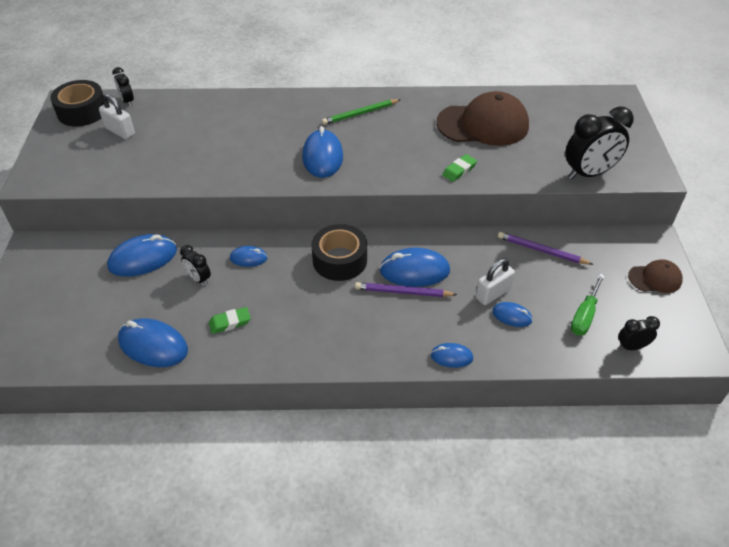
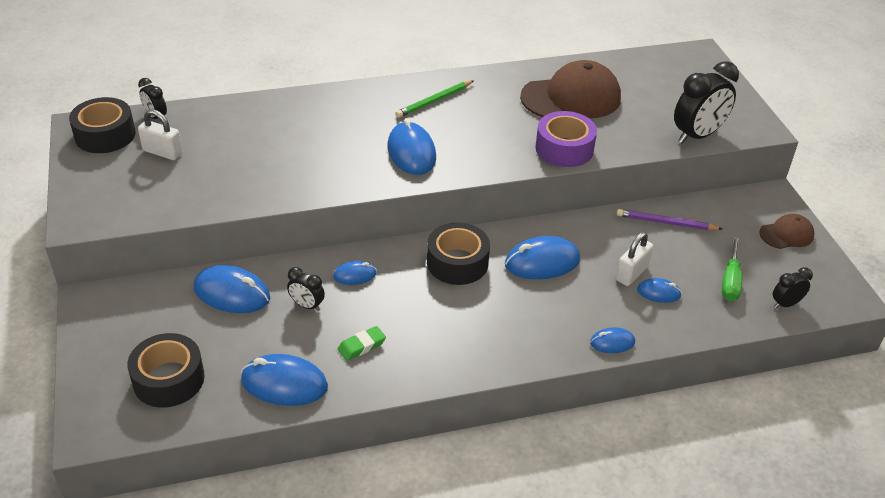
camera: 15 degrees left, 5 degrees down
(63, 325) = (168, 379): none -> black tape
(143, 259) = (232, 293): blue mouse -> blue mouse turned 60 degrees clockwise
(403, 292) = (538, 285): purple pencil -> none
(459, 170) = (564, 148): green eraser -> purple tape

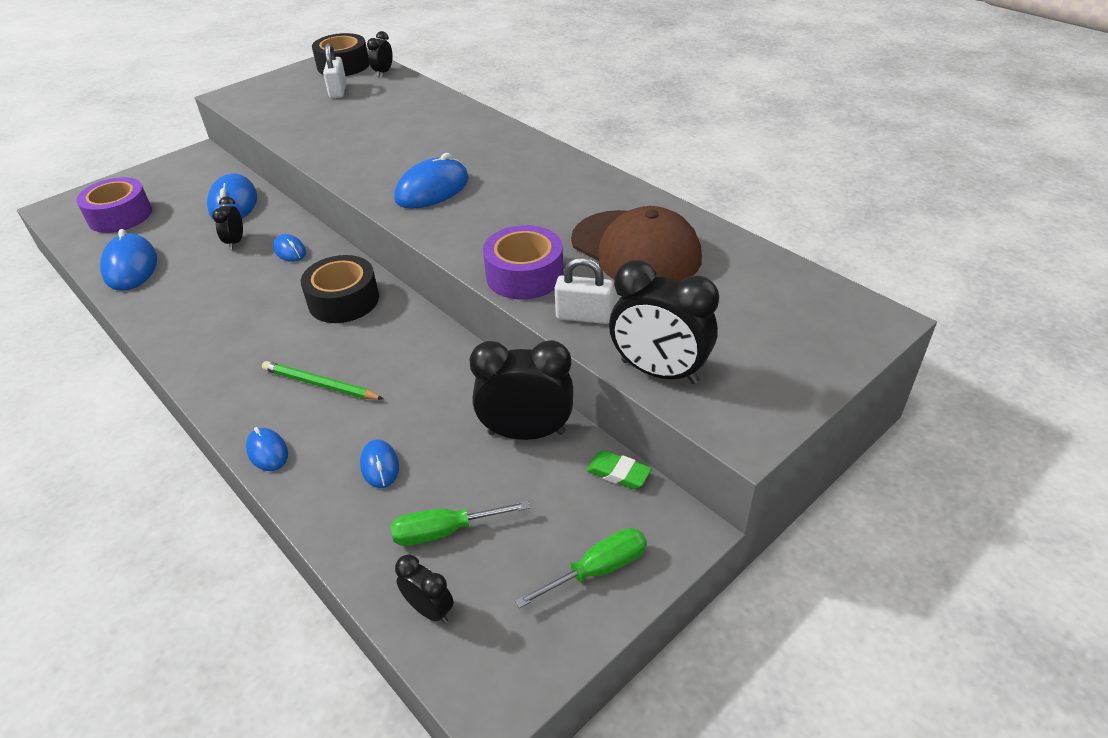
camera: 65 degrees right, 0 degrees up
(168, 379) = (120, 216): black tape -> purple tape
(361, 346) = (193, 288): green eraser -> green eraser (618, 473)
(434, 101) = (535, 173): green pencil -> green pencil (321, 384)
(542, 262) = (379, 355): blue mouse -> none
(632, 273) = (403, 431): white padlock -> white padlock (584, 316)
(666, 223) = (526, 433): purple pencil -> black clock
(786, 234) = (597, 570): brown cap -> green screwdriver

